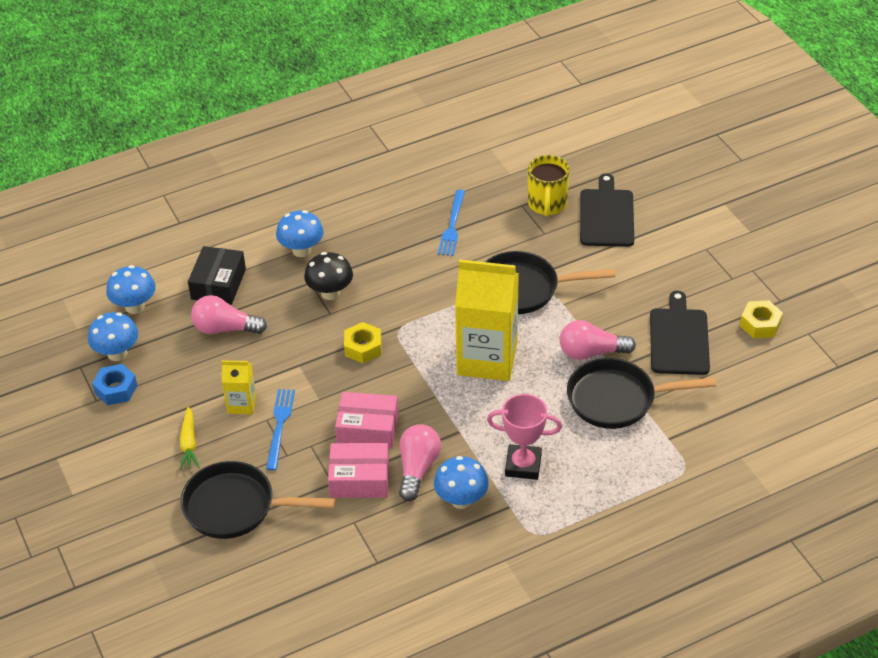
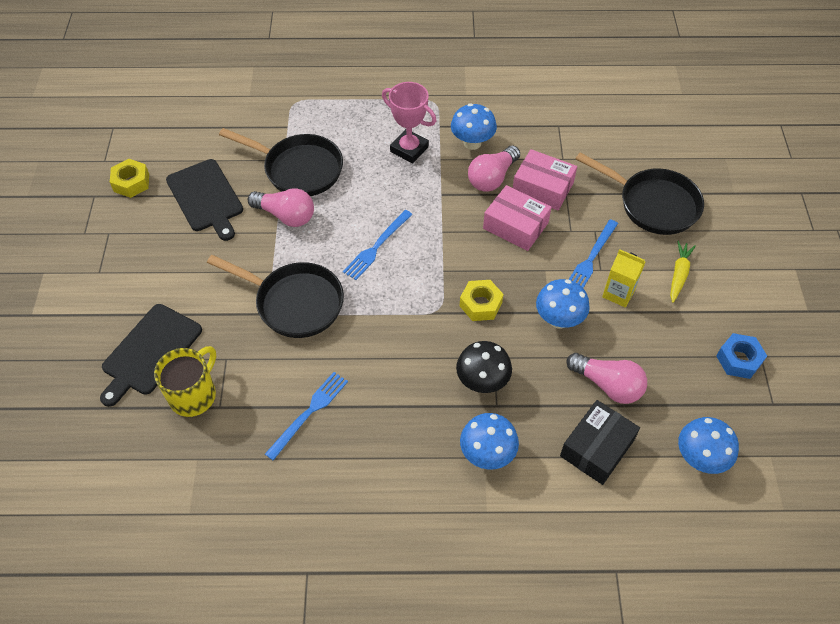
camera: 155 degrees left, 10 degrees up
(117, 353) = (730, 403): blue mushroom -> blue mushroom (559, 319)
(487, 359) = (377, 246): yellow carton -> blue fork
(679, 338) = (206, 198): black cutting board -> black cutting board turned 60 degrees counterclockwise

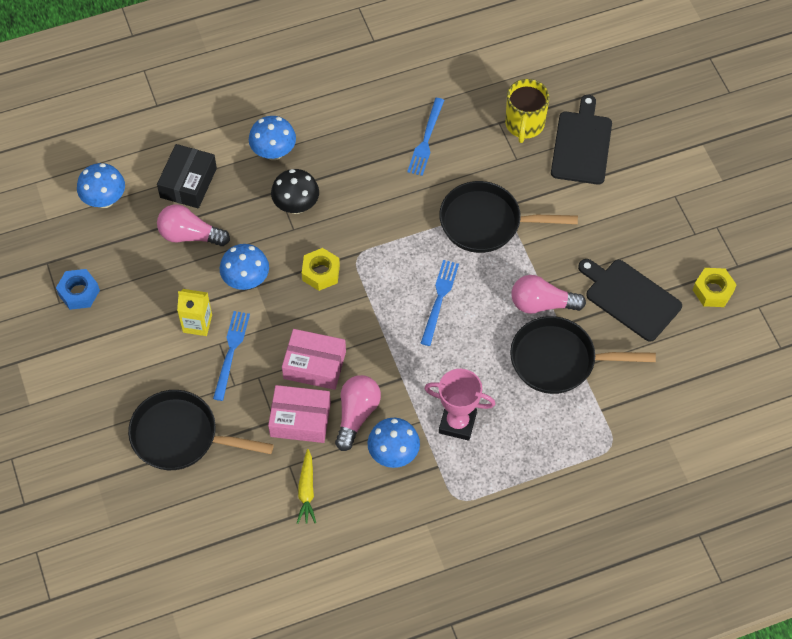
camera: 160 degrees right, 5 degrees up
(679, 274) = (143, 361): yellow carrot -> yellow carrot (306, 490)

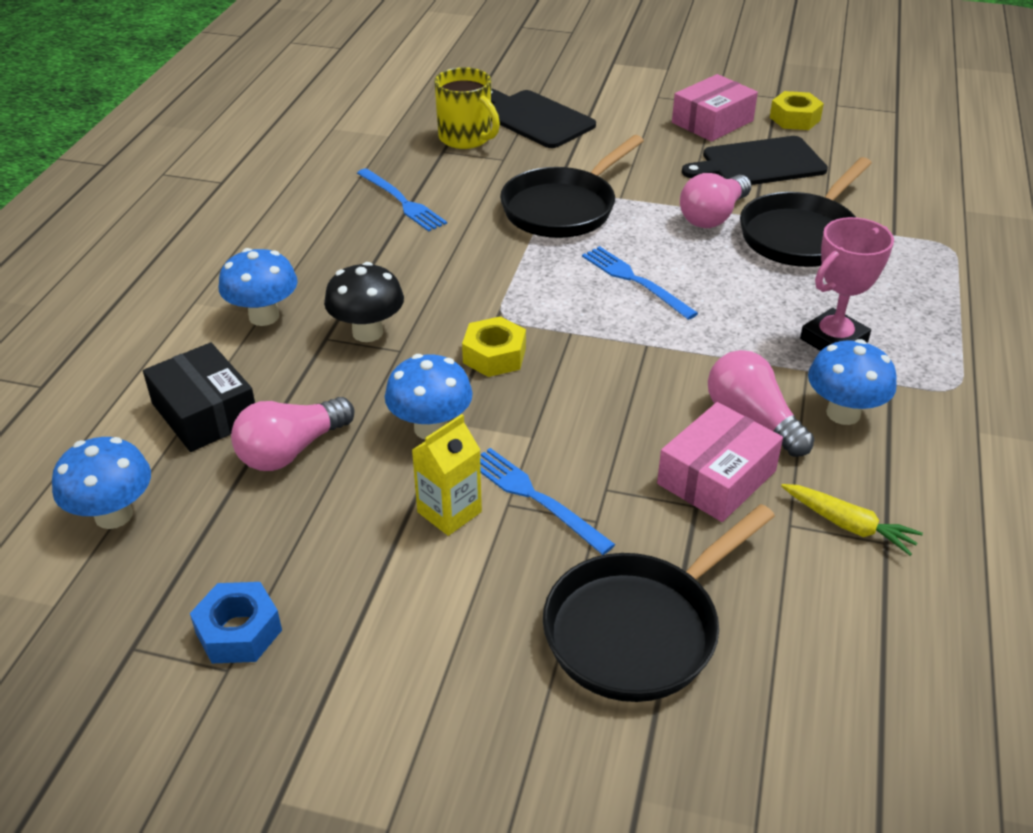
camera: 55 degrees left, 20 degrees down
(314, 365) = (636, 424): pink box -> pink box (712, 122)

